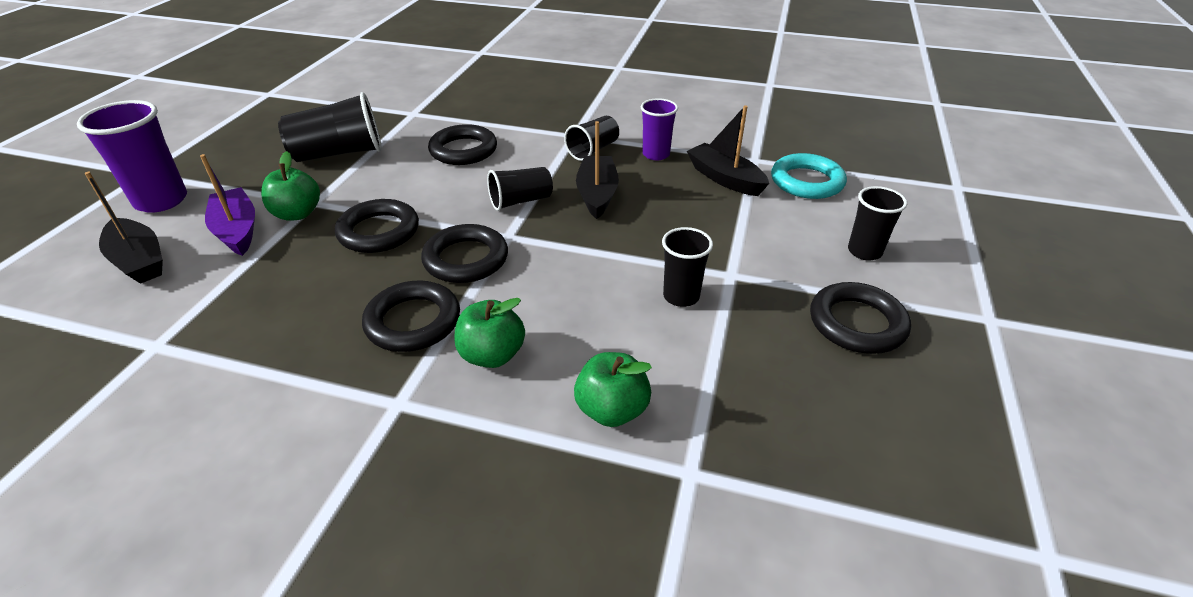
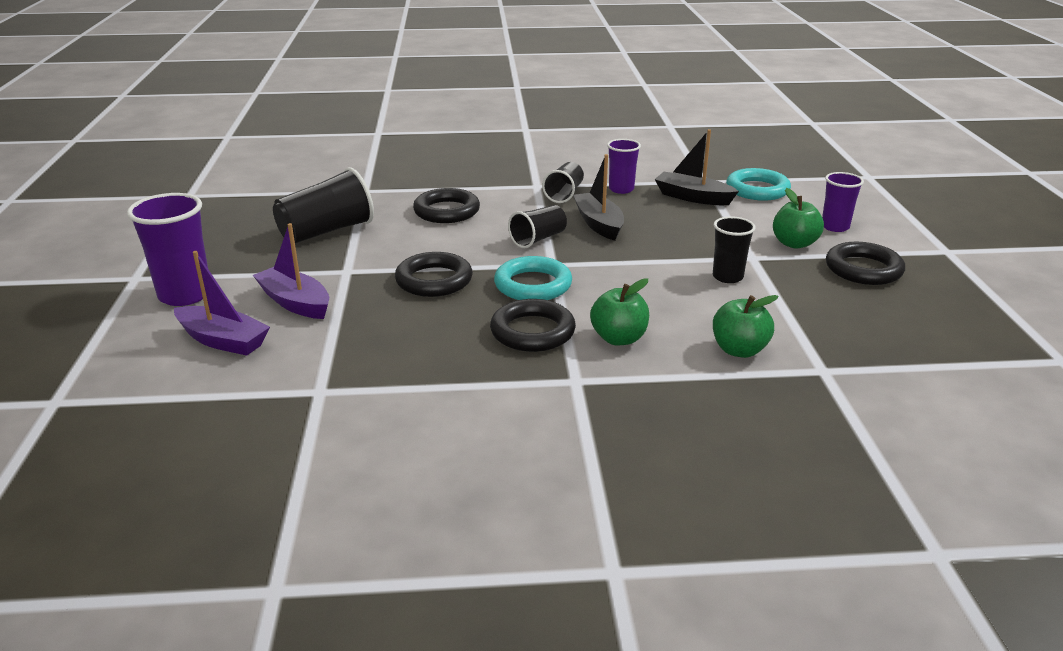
camera: 20 degrees left, 10 degrees down
(139, 261) = (223, 340): black boat -> purple boat
(297, 214) = (340, 281): green apple -> green apple (794, 243)
(466, 259) = (533, 285): black ring -> turquoise ring
(864, 251) = (835, 227): black cup -> purple cup

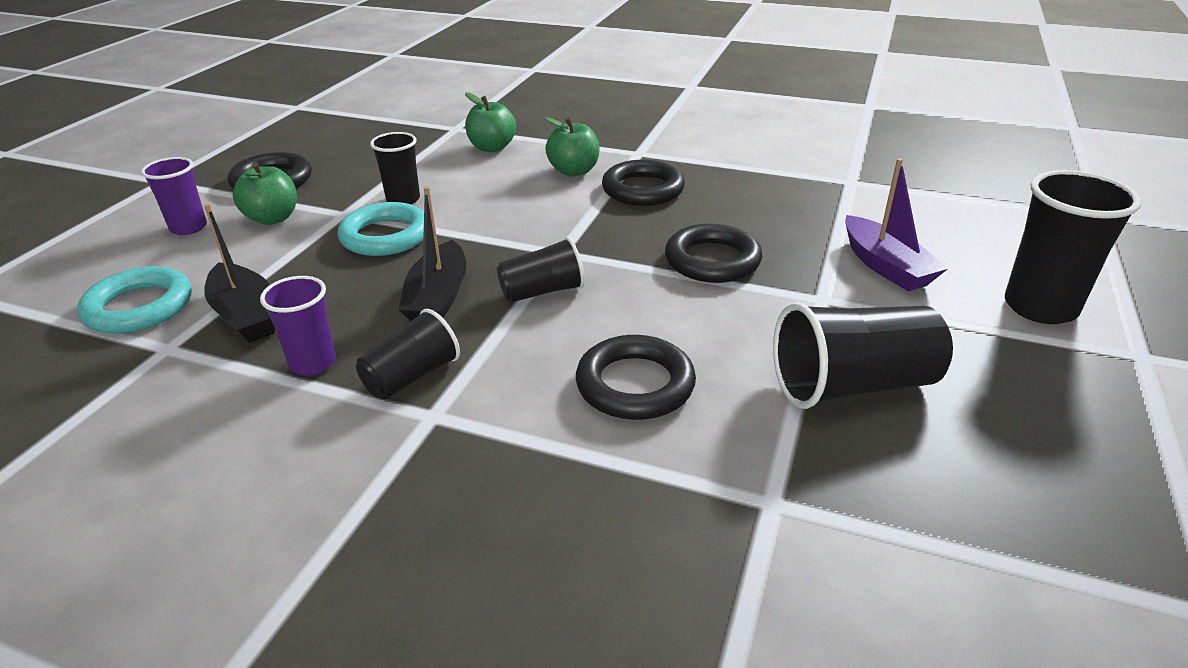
camera: 155 degrees left, 5 degrees up
(185, 295) = (1040, 307): purple cup -> black cup
(223, 340) = (958, 239): purple boat -> none
(533, 285) = (604, 232): turquoise ring -> turquoise ring (385, 236)

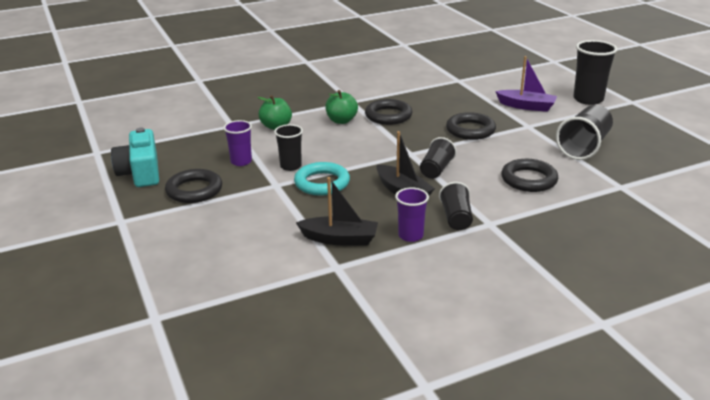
camera: 45 degrees left, 5 degrees down
(139, 307) = (280, 264): turquoise ring -> none
(188, 228) = (208, 229): purple cup -> purple cup (241, 161)
(272, 218) = (244, 203): green apple -> none
(279, 141) = (141, 172): none -> turquoise camera

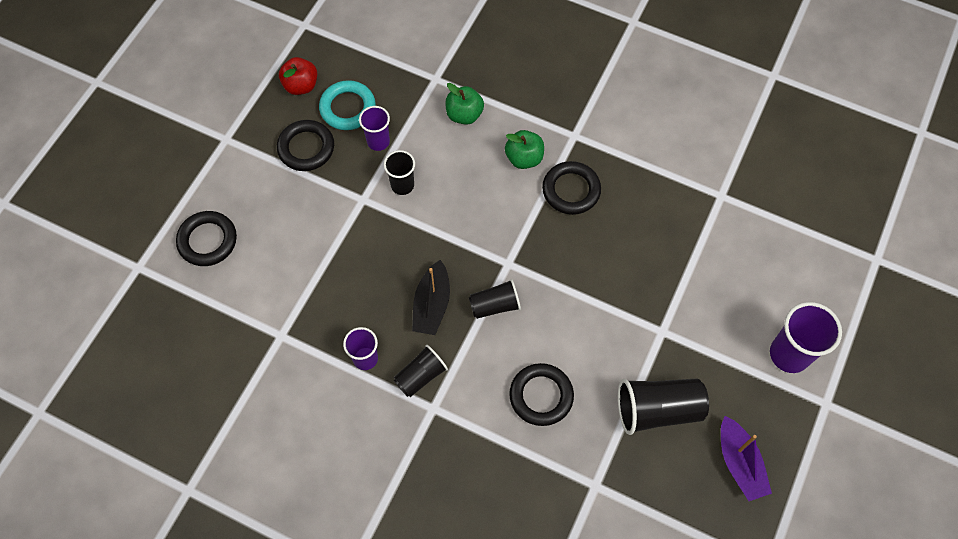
camera: 50 degrees right, 35 degrees up
(141, 172) = (301, 85): turquoise camera -> red apple
(322, 183) = (394, 231): turquoise ring -> turquoise ring (348, 108)
(339, 239) = (319, 310): black boat -> none
(470, 130) = (604, 284): black ring -> black ring (207, 241)
(526, 106) = (711, 302): purple boat -> purple boat (739, 463)
(588, 99) = (789, 354): black cup -> purple cup

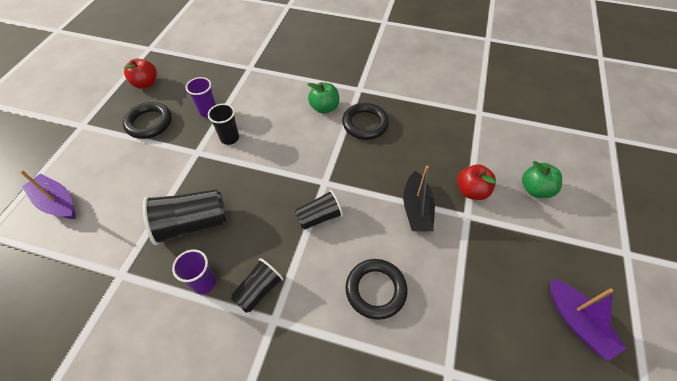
camera: 10 degrees left, 10 degrees down
(207, 241) = (57, 202): black ring -> purple boat
(348, 108) = (183, 93): turquoise ring -> none
(432, 305) = (263, 225): black boat -> black boat (416, 209)
(464, 114) = (274, 86): green apple -> green apple (535, 189)
(657, 410) = (485, 284): black cup -> black cup (192, 224)
(676, 302) = (471, 191): none -> red apple
(789, 354) = (578, 217): purple cup -> none

